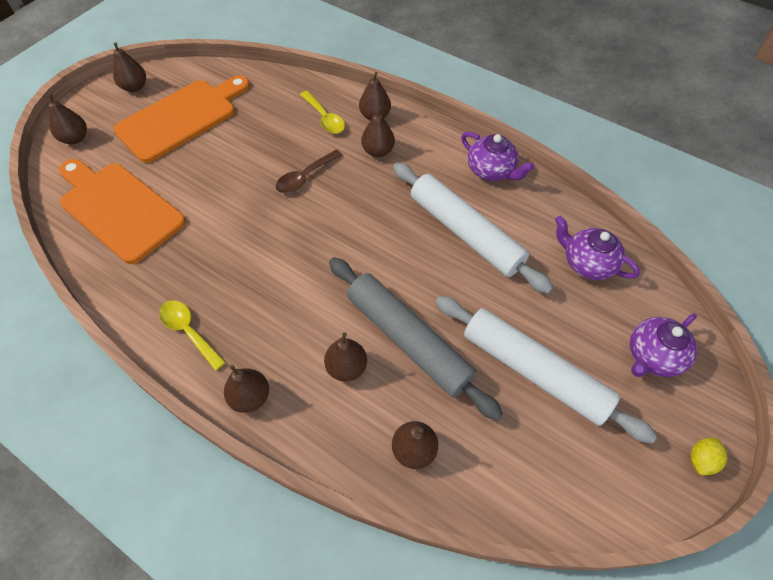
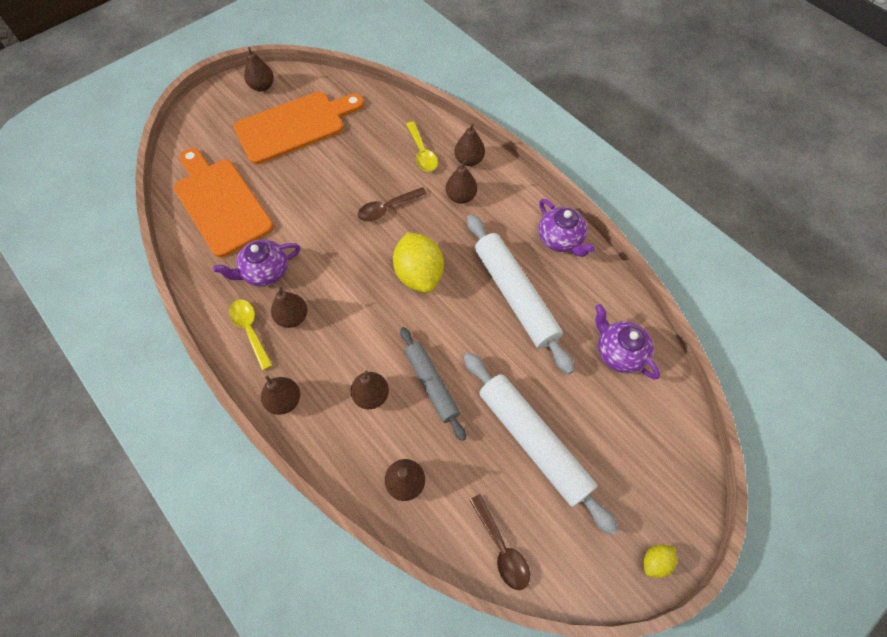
camera: 15 degrees right, 5 degrees up
(75, 138) = (200, 128): brown pear -> brown pear (292, 317)
(359, 234) = (419, 274): none -> yellow lemon
(408, 340) = (432, 385): grey rolling pin -> grey rolling pin, size x0.63
(540, 491) = (501, 548): none -> brown spoon
(653, 356) = (648, 456): purple teapot -> purple teapot (265, 272)

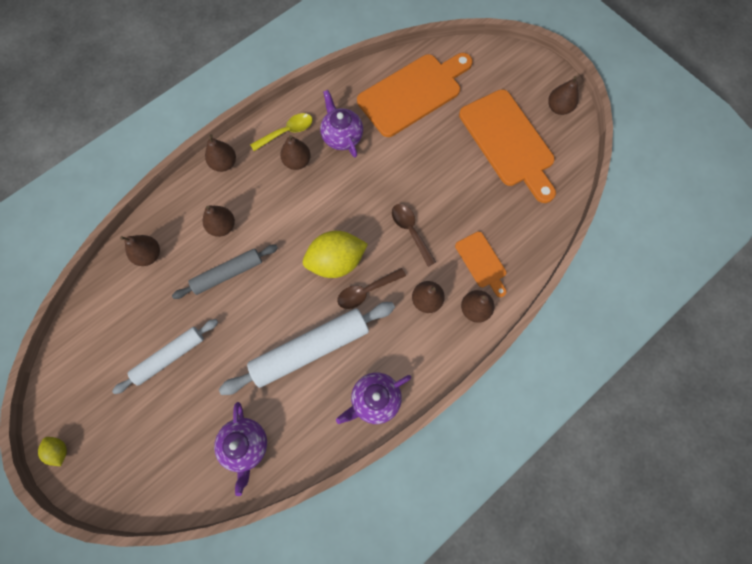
camera: 90 degrees right, 10 degrees up
(422, 153) = (482, 262): yellow spoon -> orange cutting board
(501, 548) = (90, 326): brown spoon -> brown spoon (366, 291)
(533, 441) = (170, 356): white rolling pin -> white rolling pin, size x0.63
(619, 352) = (245, 445): purple teapot -> purple teapot turned 120 degrees clockwise

